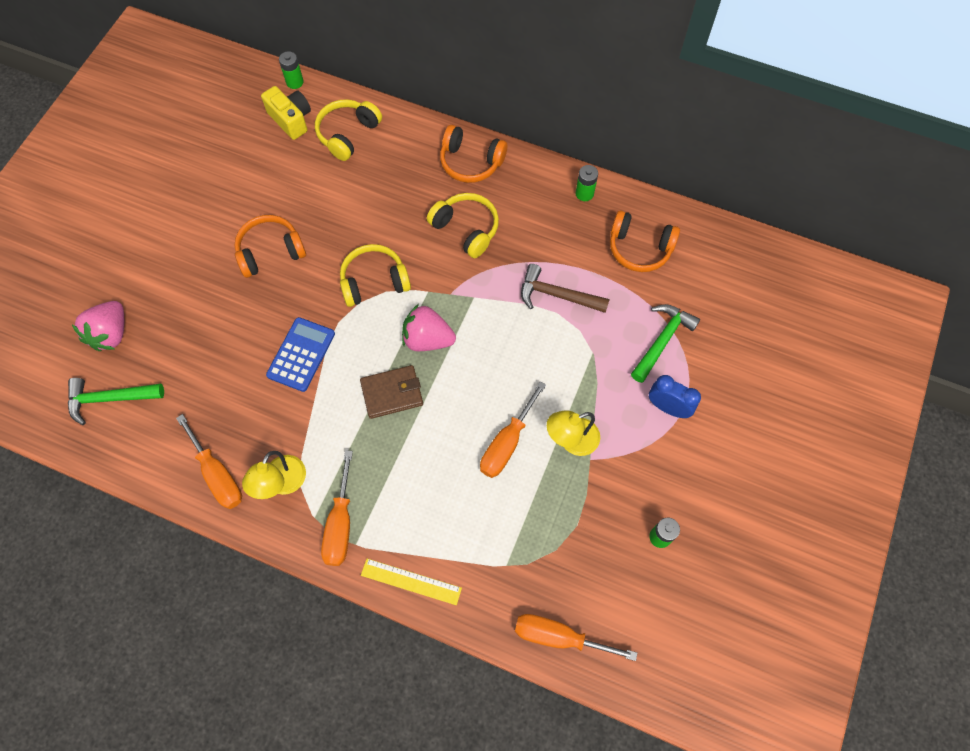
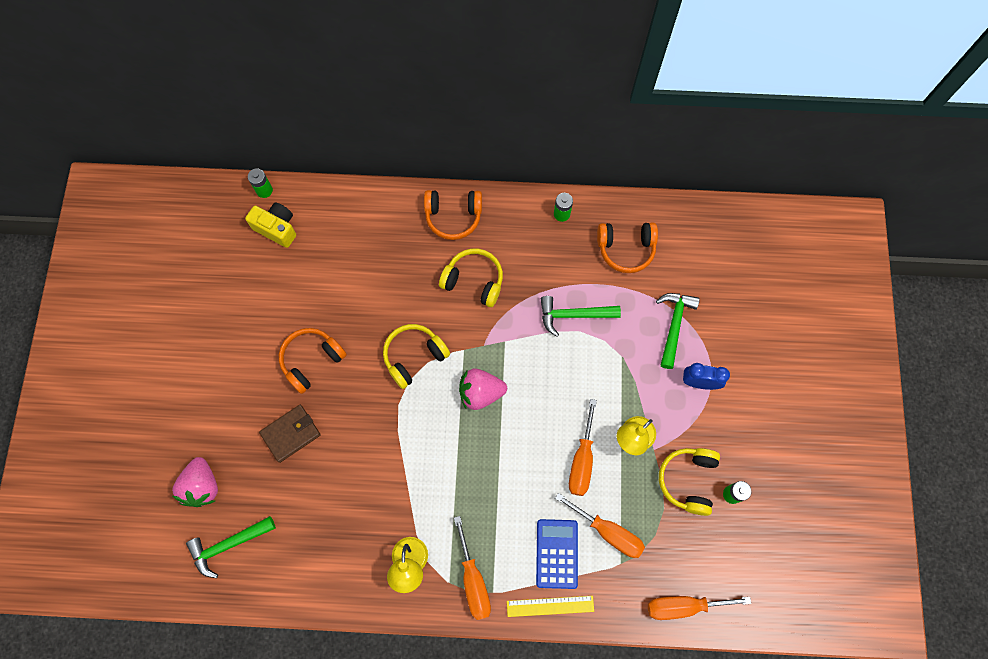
camera: 20 degrees left, 5 degrees up
(217, 474) = (352, 577): orange screwdriver -> orange screwdriver (608, 532)
(301, 354) = (378, 445): blue calculator -> blue calculator (556, 553)
(348, 134) = (334, 226): yellow headphones -> yellow headphones (688, 480)
(392, 393) = (470, 451): brown wallet -> brown wallet (291, 434)
(557, 295) = (574, 315): brown hammer -> green hammer

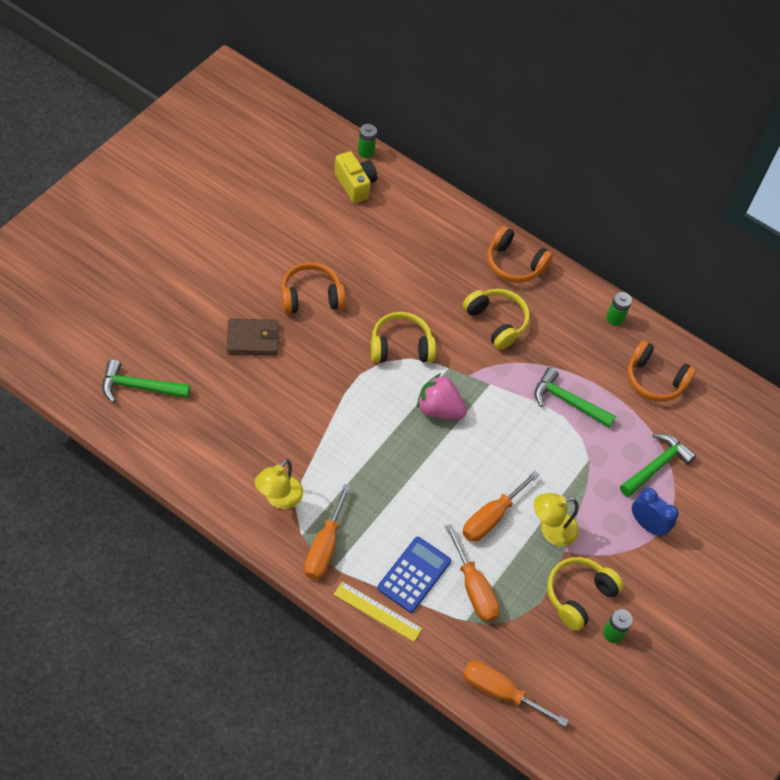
camera: 25 degrees right, 15 degrees down
(202, 486) = (151, 331): pink strawberry -> none

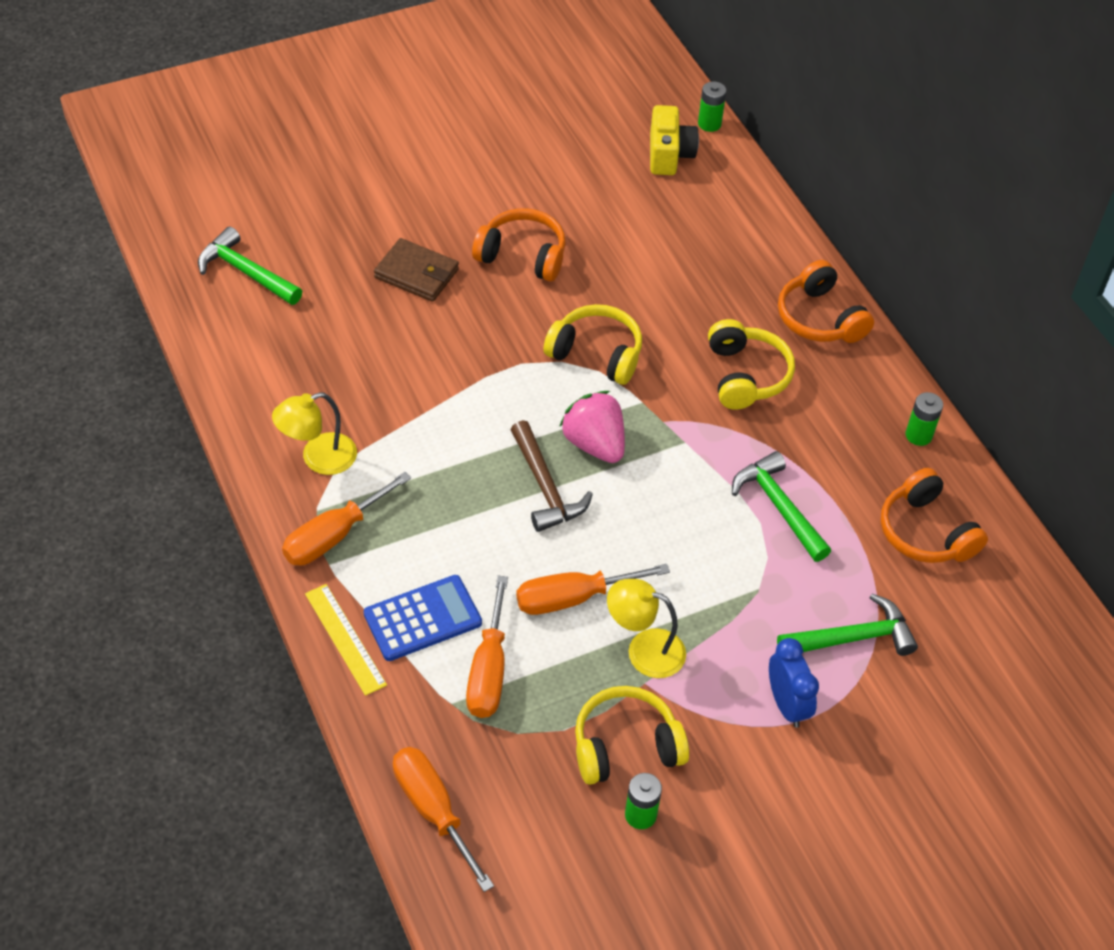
camera: 35 degrees right, 5 degrees down
(428, 452) = (545, 487): none -> brown hammer

